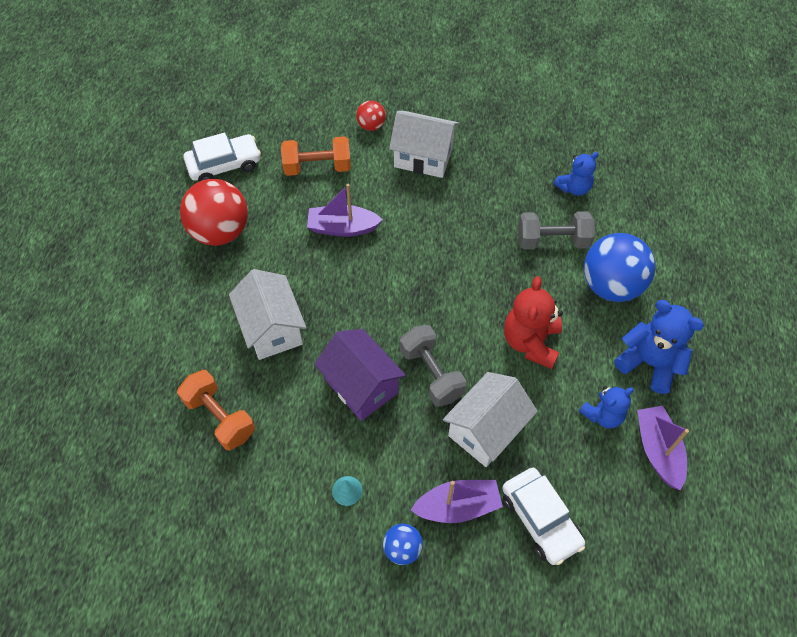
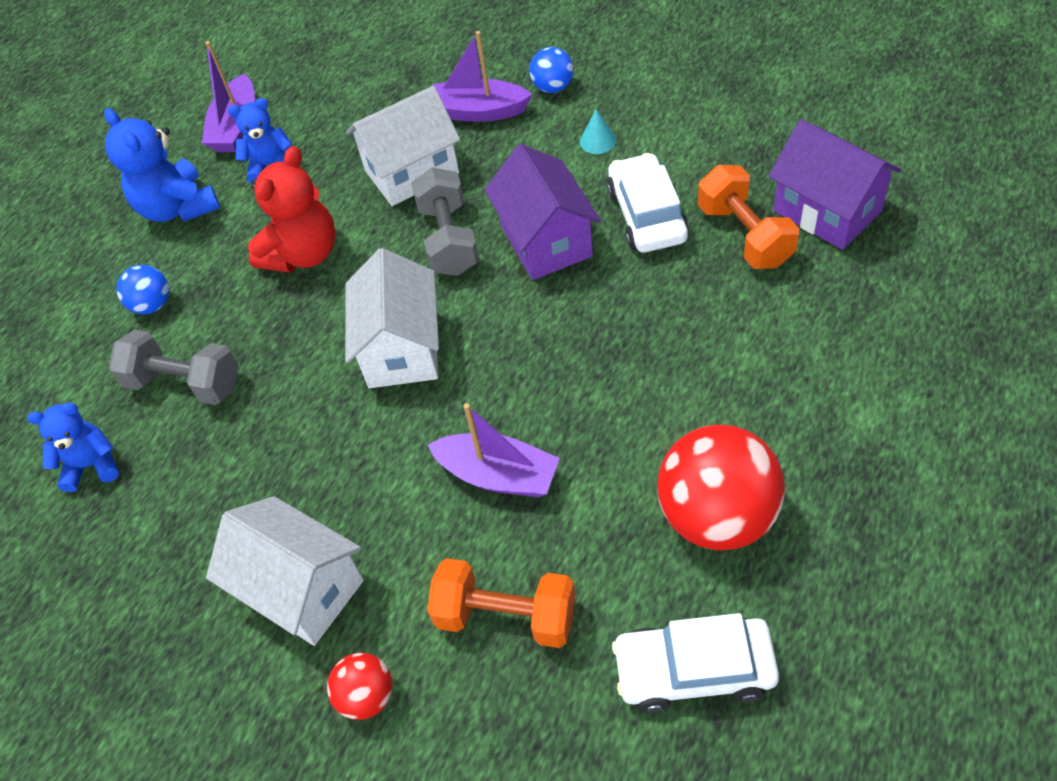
camera: 155 degrees left, 5 degrees down
(161, 451) = (827, 211): none -> purple house
(272, 328) = (653, 333): white house -> white house (402, 349)
(540, 519) = (397, 90): white car -> white car (647, 215)
(610, 285) = (152, 304): blue ball -> blue ball, size x0.49

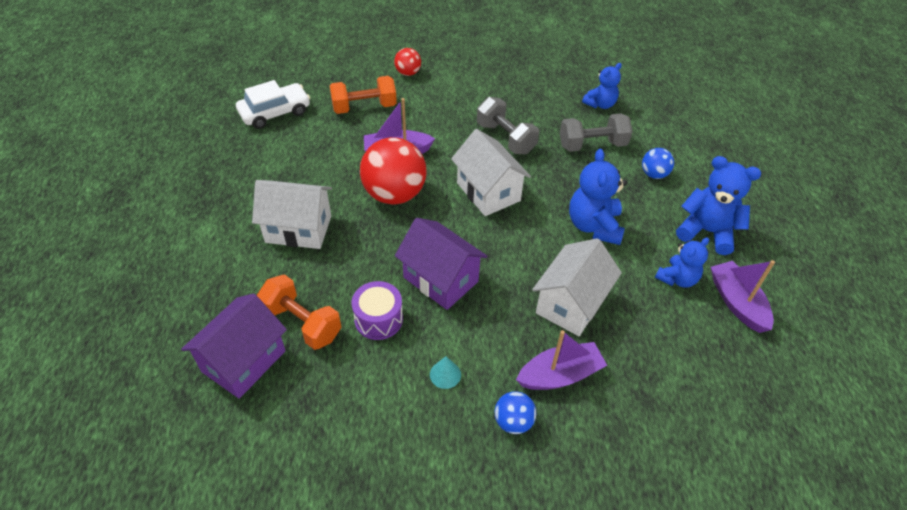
camera: 145 degrees right, 5 degrees down
(301, 589) = (460, 92): white house -> white house (298, 229)
(303, 254) = (594, 226): red teddy bear -> blue teddy bear
(449, 239) = (507, 262): grey dumbbell -> grey dumbbell (505, 138)
(647, 215) = (378, 319): white car -> purple drum
(717, 515) = (279, 165): red ball -> red ball (394, 194)
(827, 211) = (244, 361): purple house -> purple house turned 75 degrees counterclockwise

